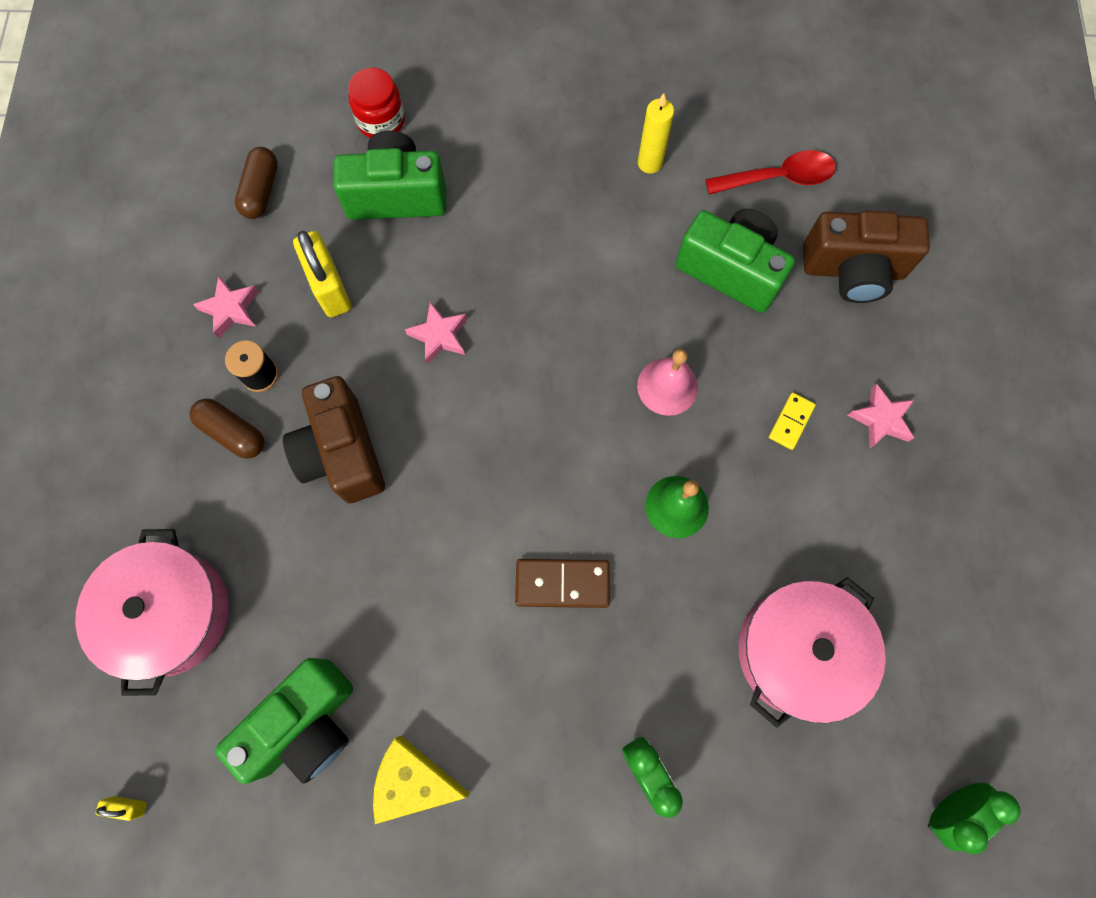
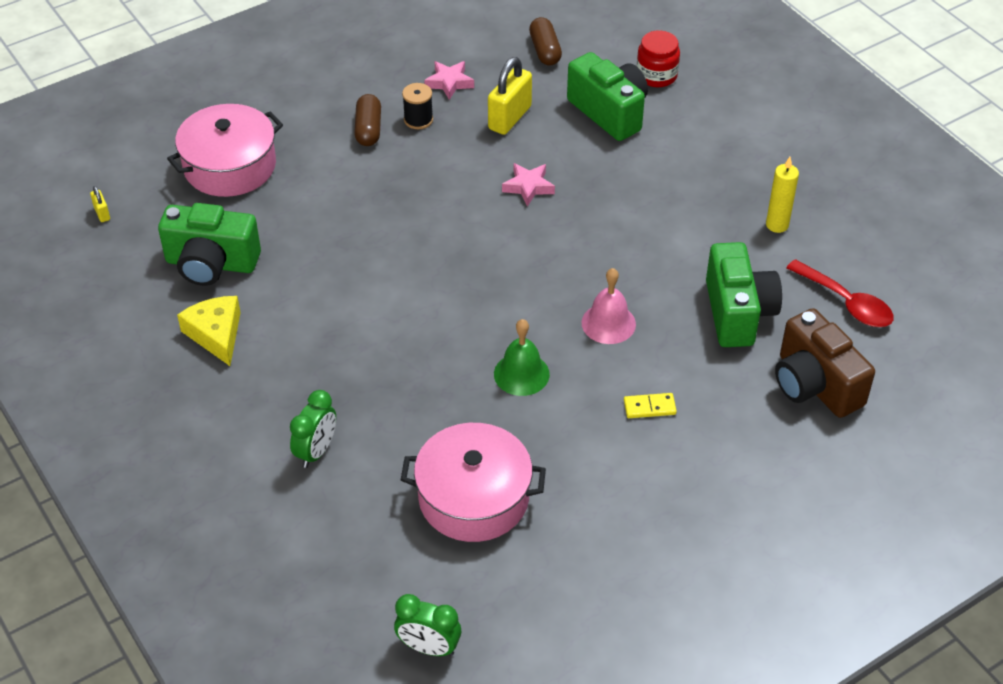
camera: 55 degrees right, 25 degrees down
(261, 191) = (545, 50): brown capsule -> brown capsule turned 75 degrees counterclockwise
(342, 453) = (401, 185): brown camera -> none
(562, 584) = (409, 340): brown domino -> none
(880, 419) = (705, 461): pink star -> none

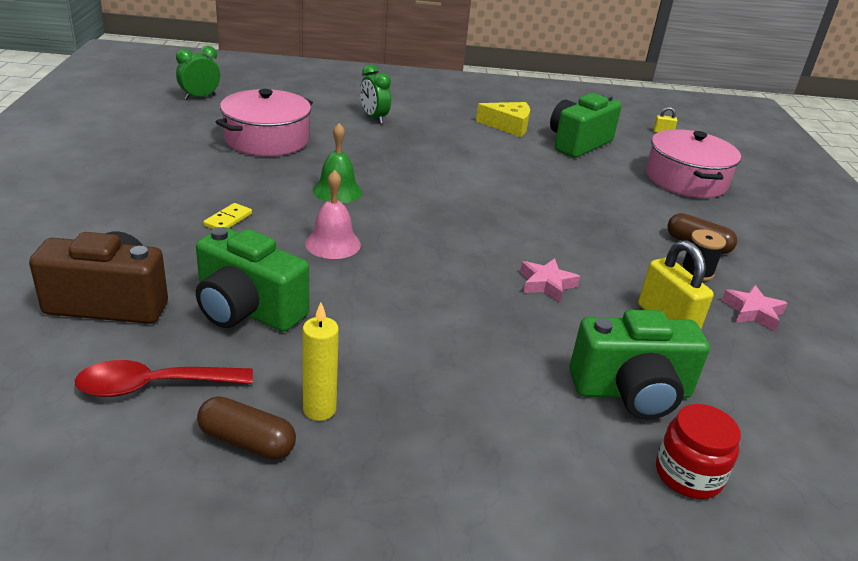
camera: 120 degrees right, 15 degrees down
(545, 50) = (791, 404): brown capsule -> brown capsule (247, 441)

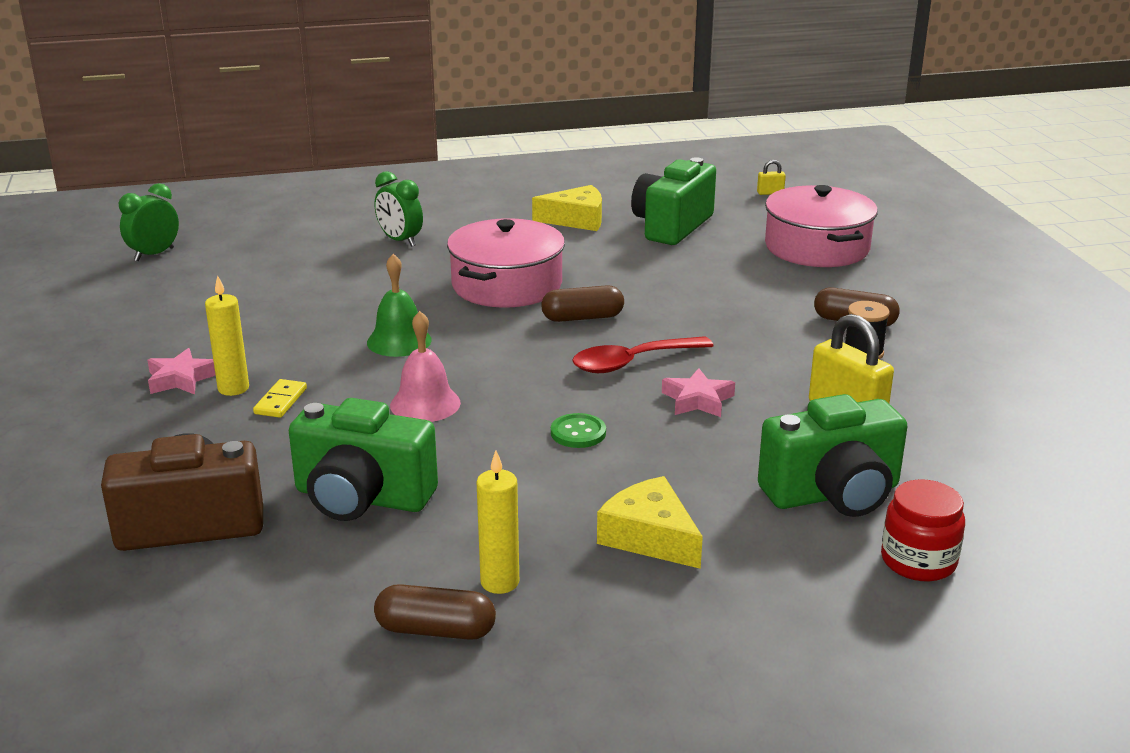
camera: 10 degrees left, 5 degrees down
(153, 386) = (297, 598): red spoon -> red spoon (632, 362)
(200, 203) = (233, 388): none -> yellow candle
(267, 139) = (275, 294): pink pot -> pink pot (507, 285)
(440, 292) = (578, 433): none -> green button
(460, 396) = (649, 537): none -> yellow cheese
(482, 200) = (582, 318): none -> brown capsule
(753, 312) = (938, 384): pink star -> pink star (181, 379)

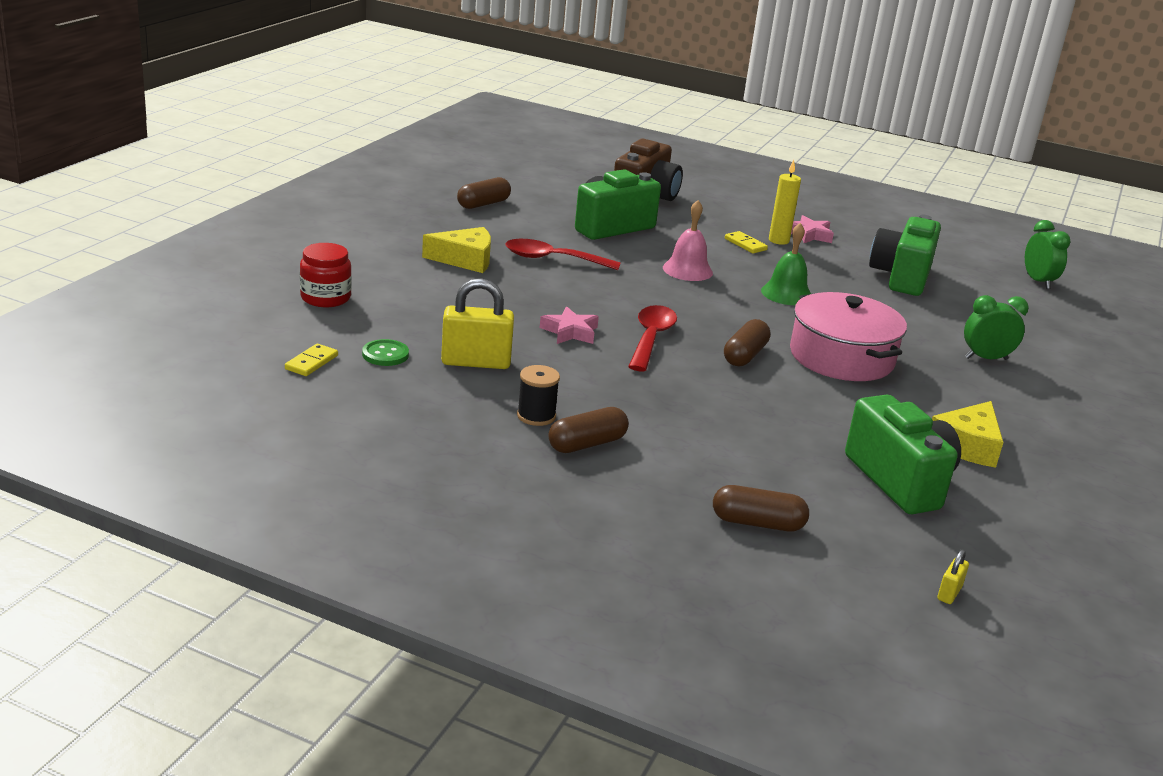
camera: 125 degrees right, 0 degrees up
(500, 582) = (492, 223): yellow candle -> none
(541, 486) = (553, 259): none -> red spoon
(578, 433) = (589, 288): green button -> green button (385, 354)
(817, 247) = (757, 523): pink pot -> brown capsule
(833, 494) = (412, 312): green camera -> green camera (901, 277)
(1026, 484) = (311, 362): none -> yellow domino

